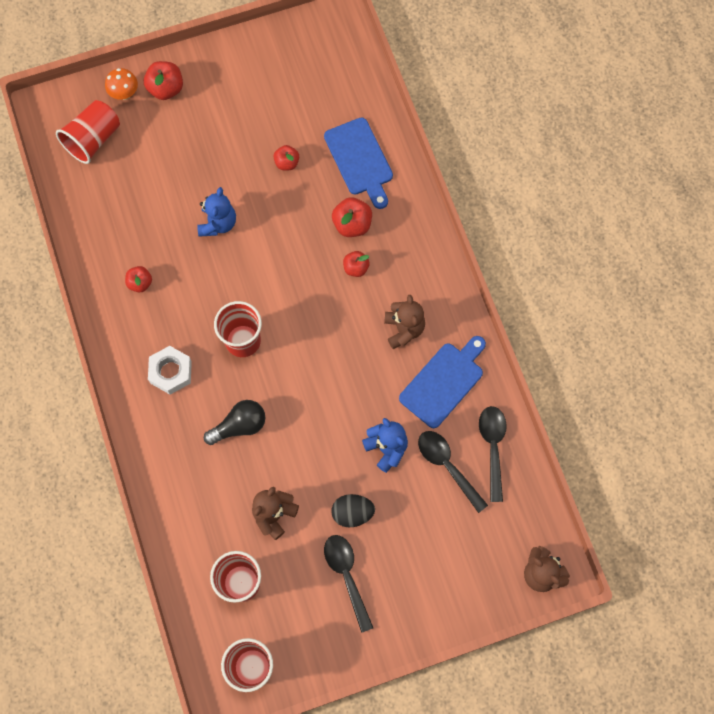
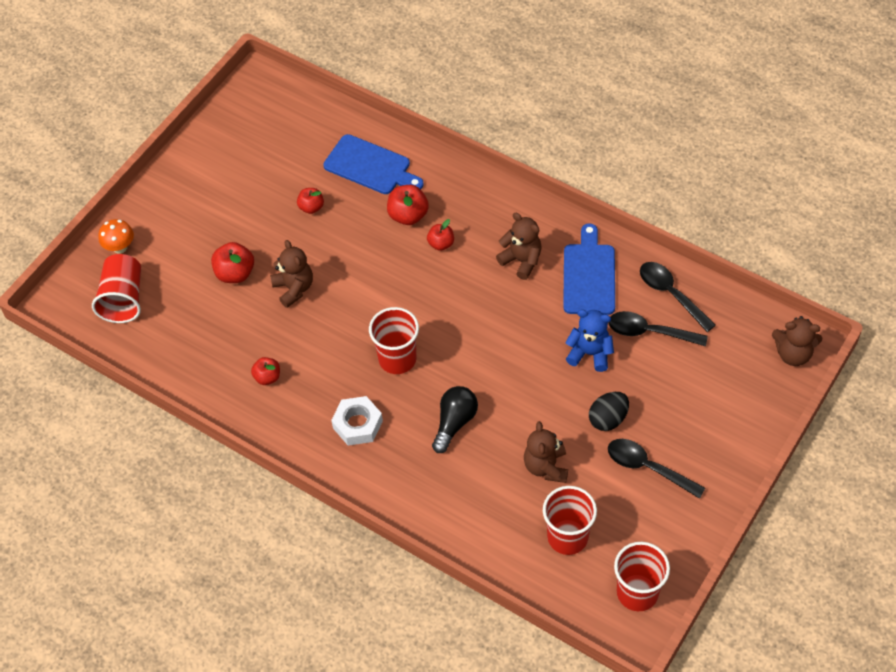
camera: 35 degrees left, 15 degrees down
(166, 89) = (154, 220): red apple -> red apple (235, 273)
(218, 223) = (294, 288): blue teddy bear -> brown teddy bear

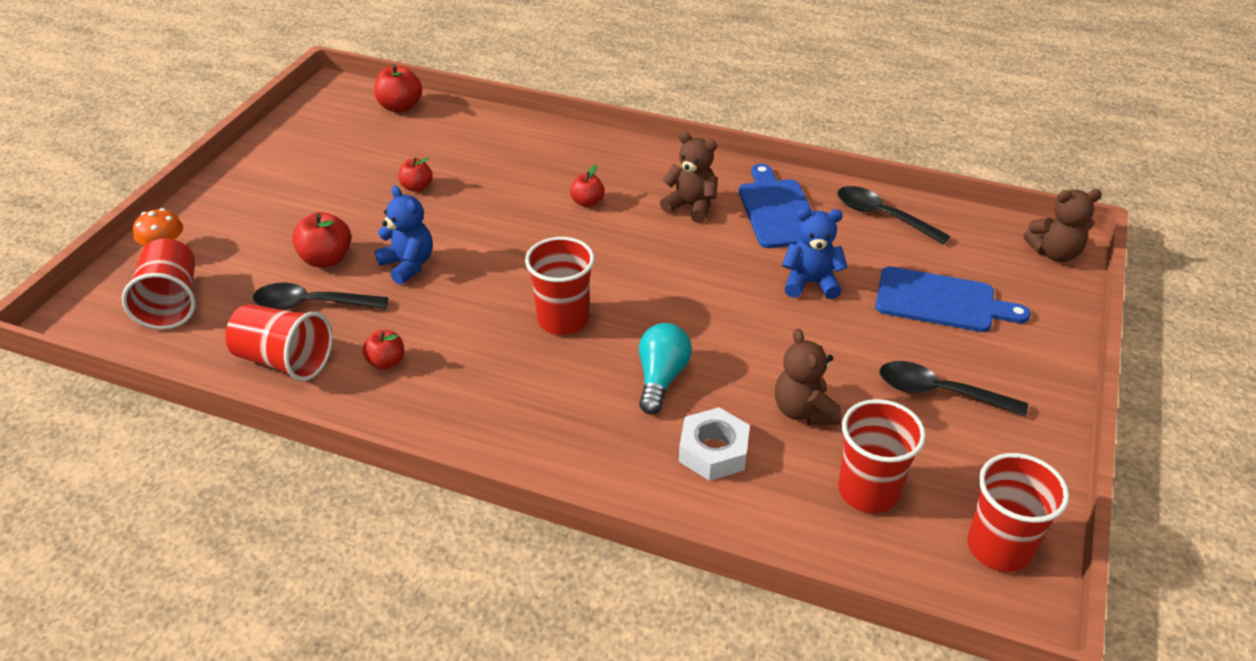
camera: 15 degrees left, 15 degrees down
(198, 364) = (284, 360): none -> red cup
(294, 288) = (408, 265): brown teddy bear -> blue teddy bear
(357, 424) = (526, 398): white nut -> white nut (713, 451)
(370, 166) = (483, 145): blue cutting board -> blue cutting board (941, 301)
(408, 215) = (539, 181): red apple -> red apple (400, 107)
(454, 423) = (661, 378): black light bulb -> turquoise light bulb
(608, 419) = (863, 347): black egg -> none
(649, 332) = (874, 253): black spoon -> black spoon (312, 304)

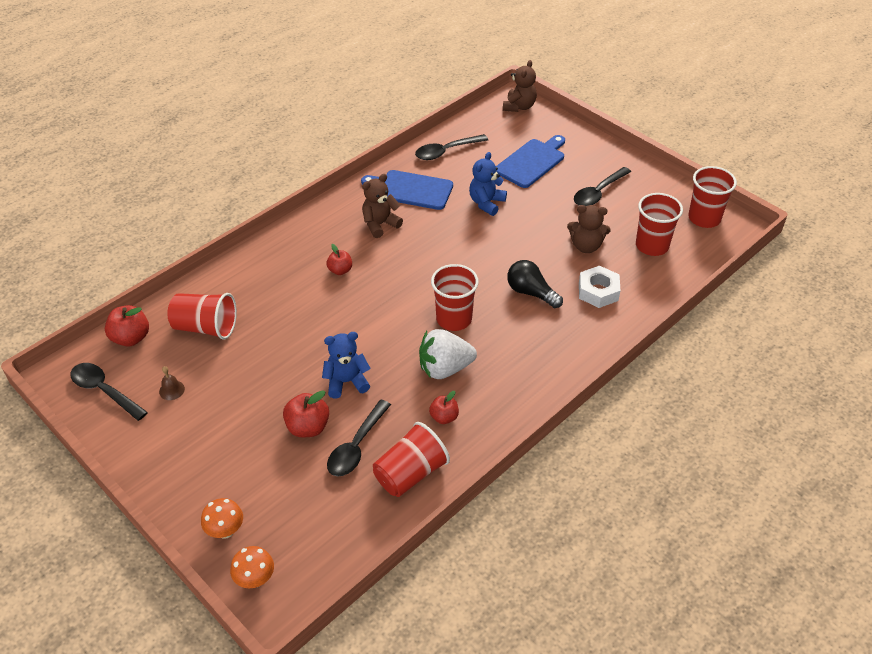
camera: 65 degrees left, 5 degrees up
(107, 292) = (255, 579): none -> orange mushroom
(172, 303) = (299, 534): red cup -> red cup (206, 327)
(323, 117) = (104, 391): none -> black spoon
(341, 154) = (172, 390): none -> brown bell
(417, 187) = (254, 354): red apple -> none
(470, 337) = (444, 368): none -> white strawberry
(661, 378) = (531, 292): turquoise light bulb -> black light bulb

